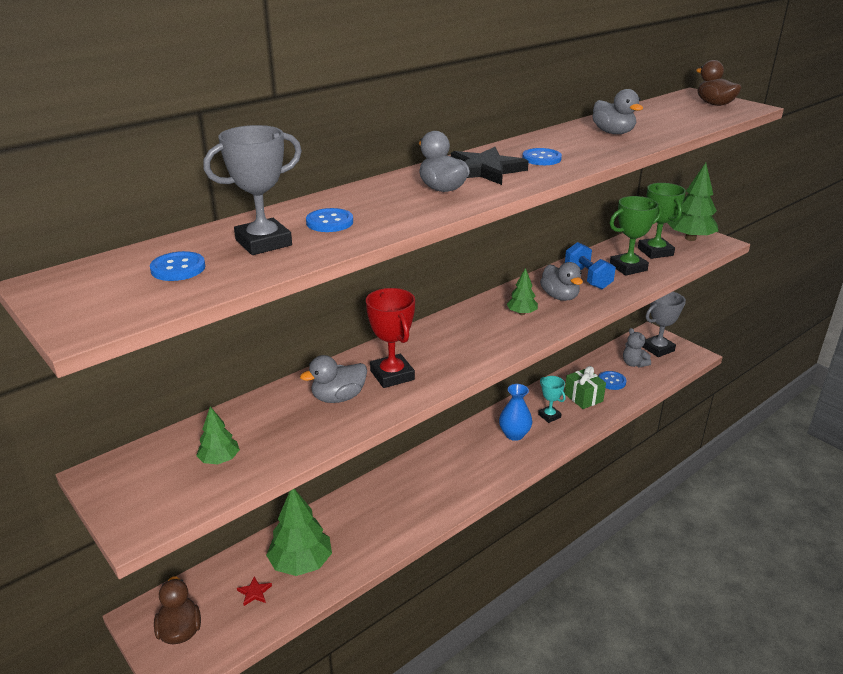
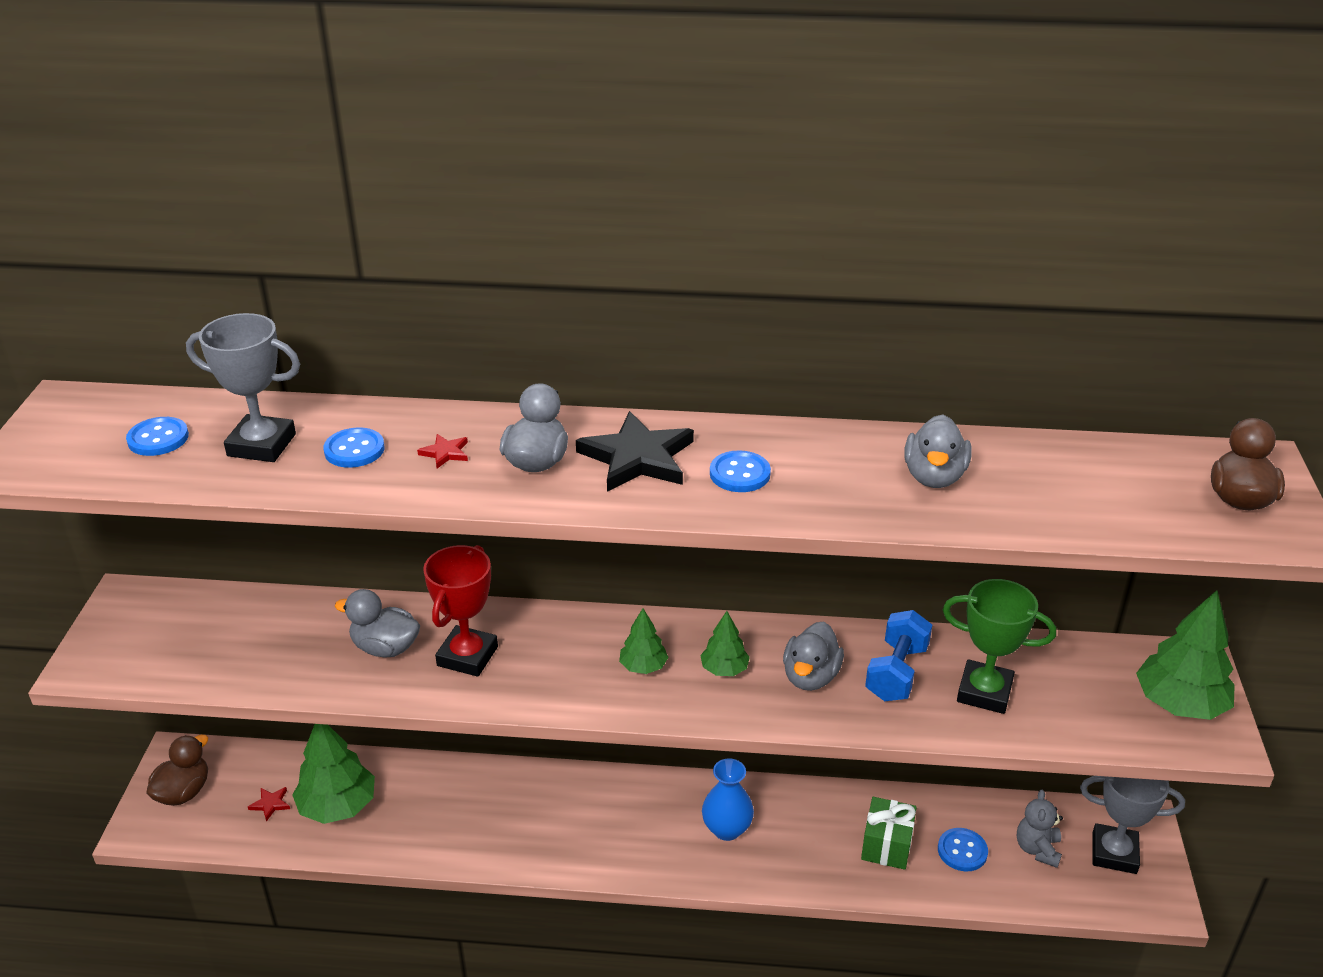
camera: 45 degrees right, 5 degrees up
(219, 459) = (211, 645): green tree -> green tree (643, 666)
(386, 204) = (445, 453): none -> red star
(549, 416) = (804, 837): turquoise trophy -> none
(655, 252) = (1075, 692): green trophy -> none

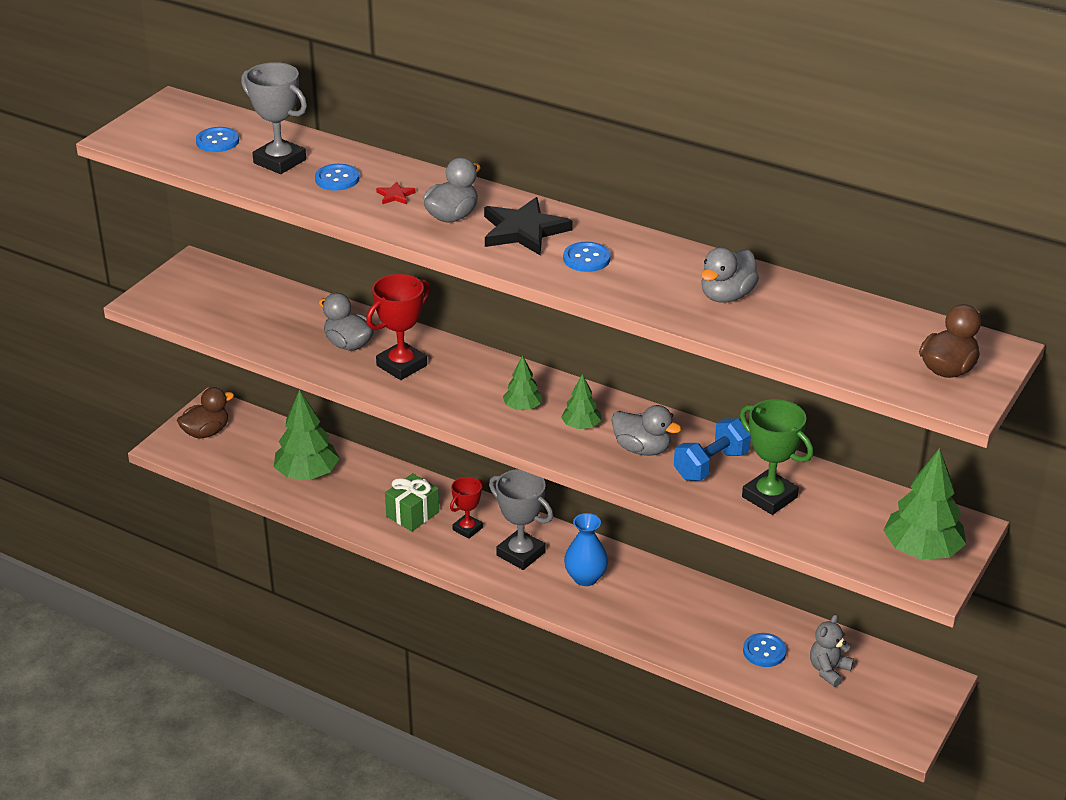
camera: 25 degrees right, 0 degrees up
(270, 804) = (261, 458): red star -> none
(563, 813) = (467, 529): none -> red trophy
(810, 677) = (642, 449): grey duck -> grey duck turned 105 degrees counterclockwise
(886, 845) = (705, 628): green gift -> green gift (412, 514)
(1114, 853) = (893, 694): grey trophy -> grey trophy (520, 554)

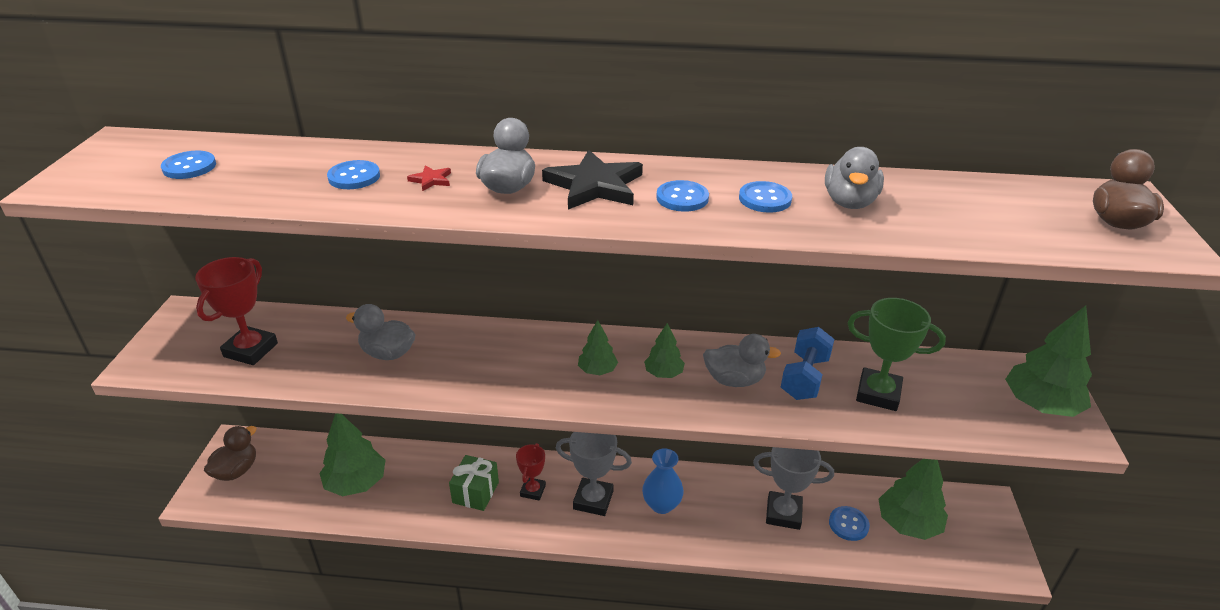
camera: 25 degrees left, 0 degrees up
(280, 161) = (276, 172): grey trophy -> grey trophy (783, 513)
(401, 365) = (454, 360): red trophy -> red trophy (250, 350)
(656, 276) = (765, 199): none -> blue button
(828, 670) = (908, 524): grey teddy bear -> green tree

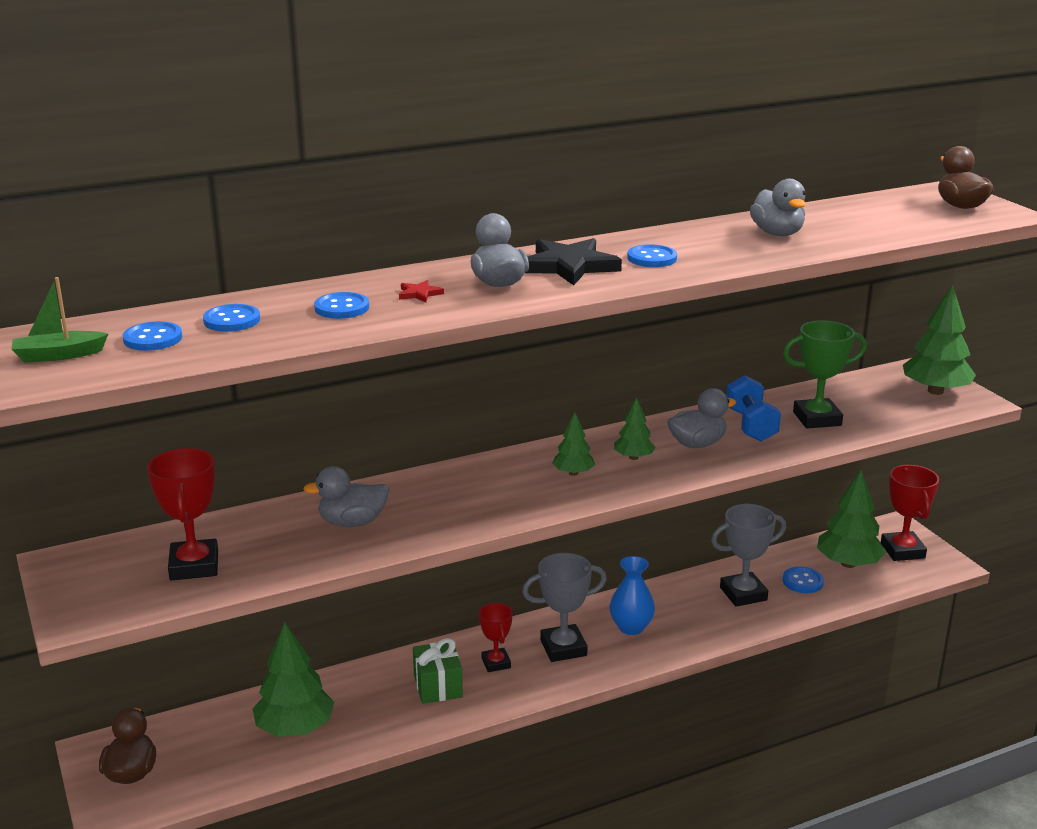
camera: 30 degrees left, 10 degrees down
(113, 164) = (59, 355): none -> green boat
(765, 199) = (714, 245): blue button -> blue button (232, 320)
(974, 532) = (902, 551): none -> red trophy

